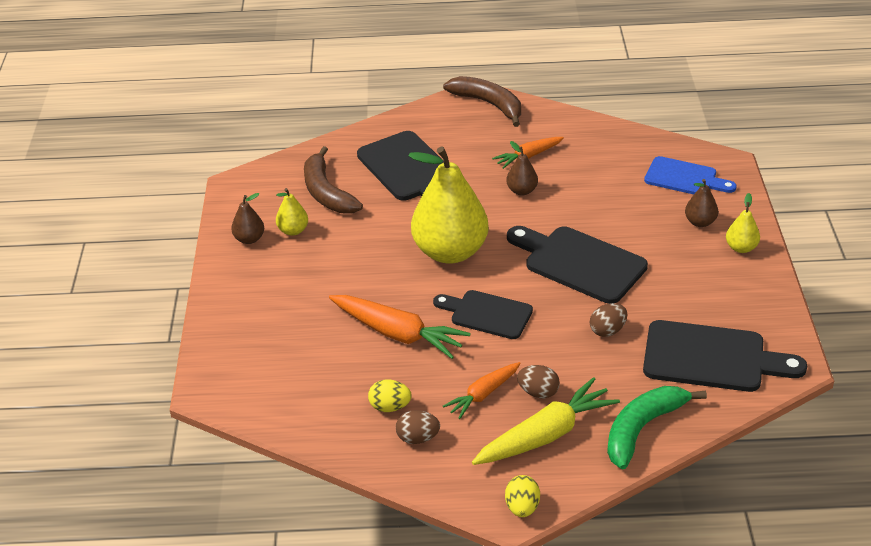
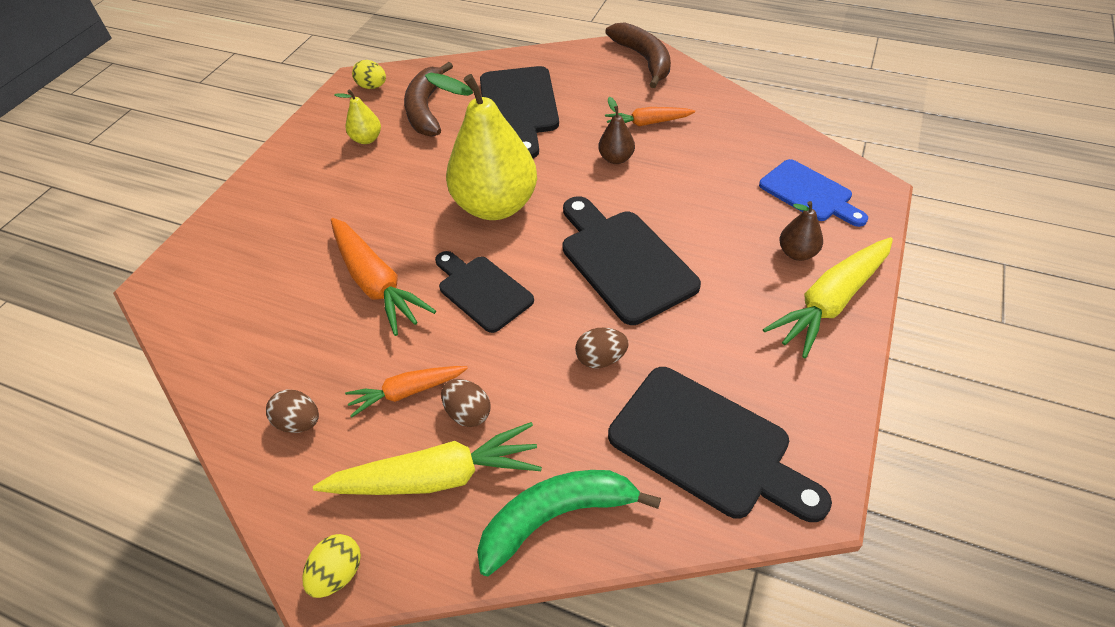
camera: 25 degrees right, 10 degrees up
(249, 239) = (322, 136): brown pear -> none
(390, 407) = (302, 370): yellow egg -> yellow egg (372, 87)
(741, 248) = (831, 302): yellow pear -> yellow carrot

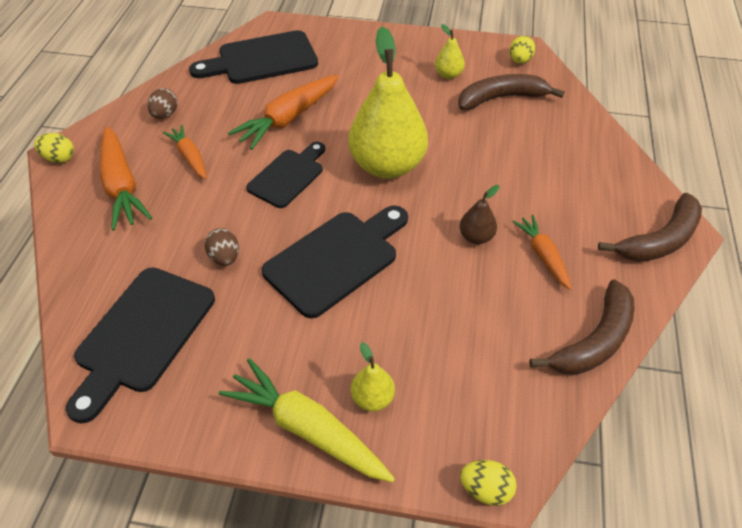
camera: 75 degrees right, 0 degrees up
(436, 477) = (122, 186): yellow carrot -> orange carrot
(468, 413) = (172, 191): brown egg -> none
(519, 107) = (530, 156): black cutting board -> black cutting board (262, 59)
(556, 517) = (87, 252): green banana -> none
(743, 114) = (594, 341): none -> brown banana
(797, 253) = (372, 398): brown pear -> yellow pear
(809, 193) = (471, 410): blue cutting board -> none
(881, 197) = (485, 489): none -> yellow egg

